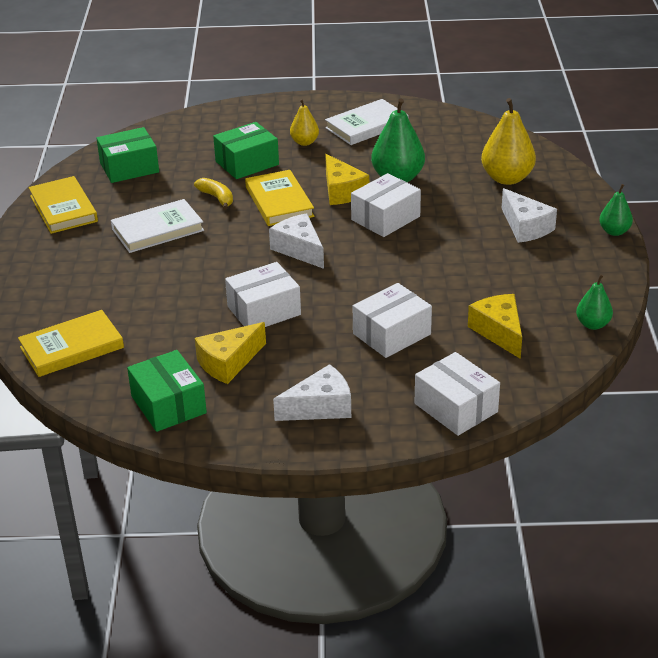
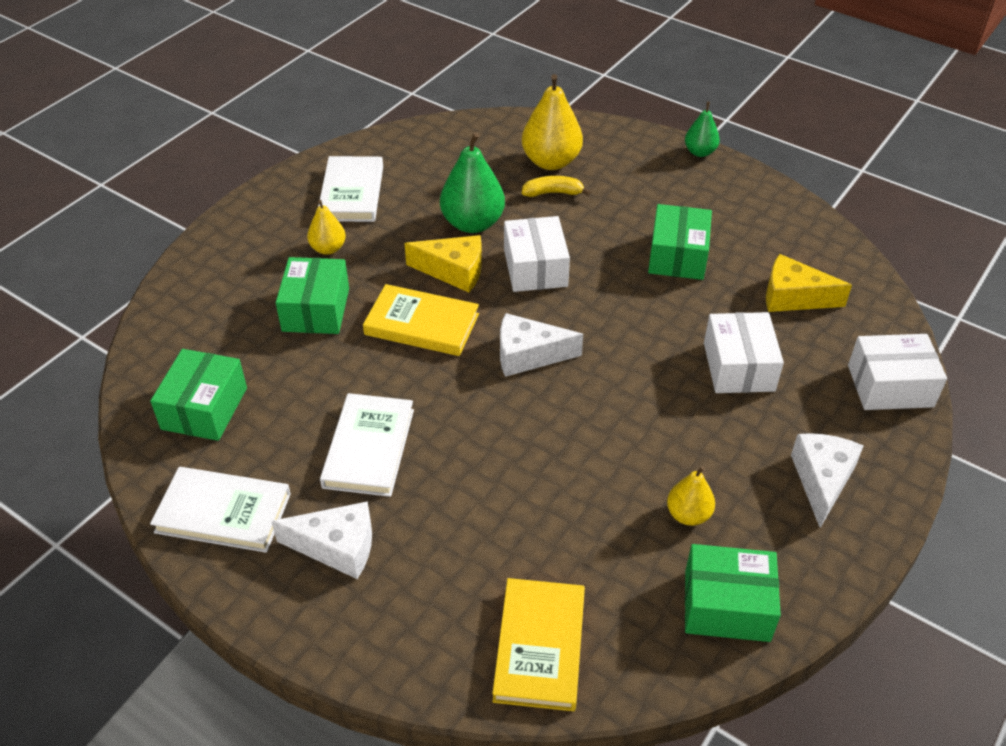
camera: 55 degrees left, 10 degrees up
(63, 208) = (223, 513): yellow book -> white book
(217, 198) = (358, 367): yellow banana -> yellow banana (553, 193)
(228, 363) = (688, 514): yellow cheese -> yellow pear
(264, 310) = (616, 438): white box -> none
(476, 267) = (677, 256): none -> green box
(525, 227) = (642, 194): white cheese -> white cheese (337, 547)
(593, 324) = (828, 238): green pear -> none

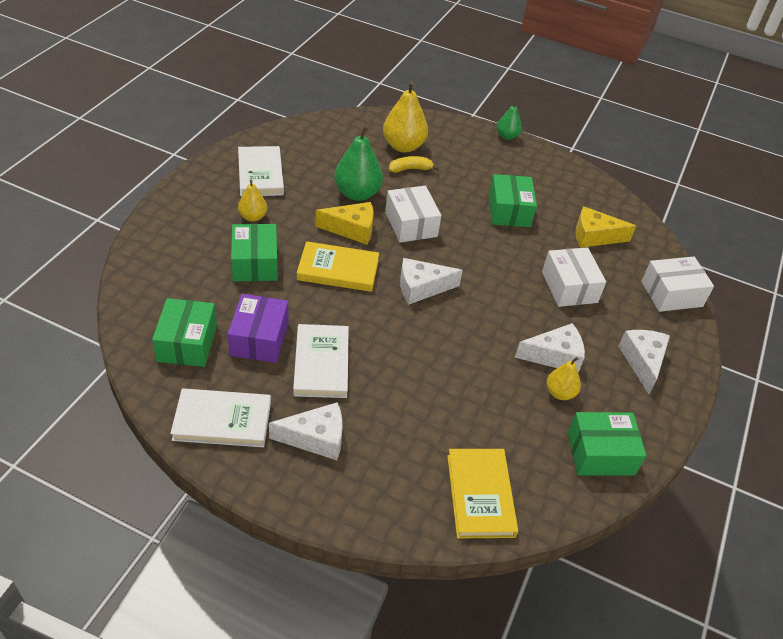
camera: 15 degrees left, 0 degrees up
(297, 409) = (259, 339): none -> purple box
(693, 462) = (554, 356): none -> white cheese

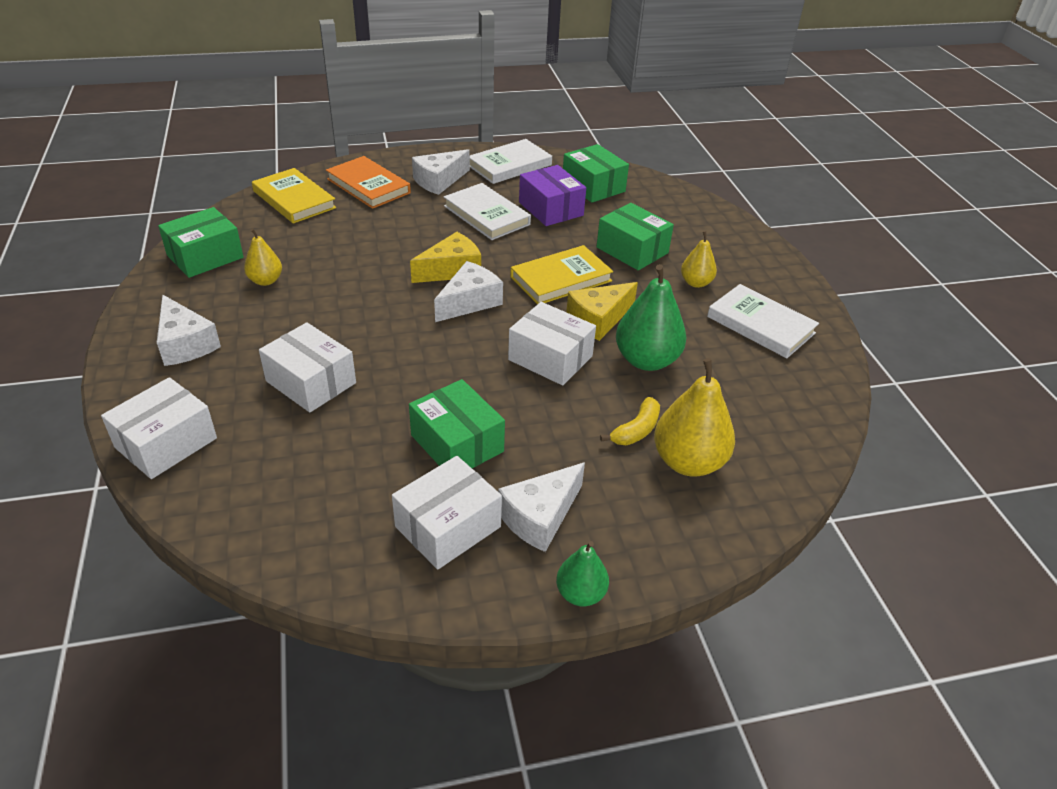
camera: 145 degrees right, 5 degrees down
(391, 473) = (368, 186): none -> orange book
(543, 182) = (448, 526): none -> white box
(554, 356) = (288, 306): white cheese -> white cheese (540, 517)
(594, 236) = (314, 472): yellow cheese -> yellow cheese (451, 270)

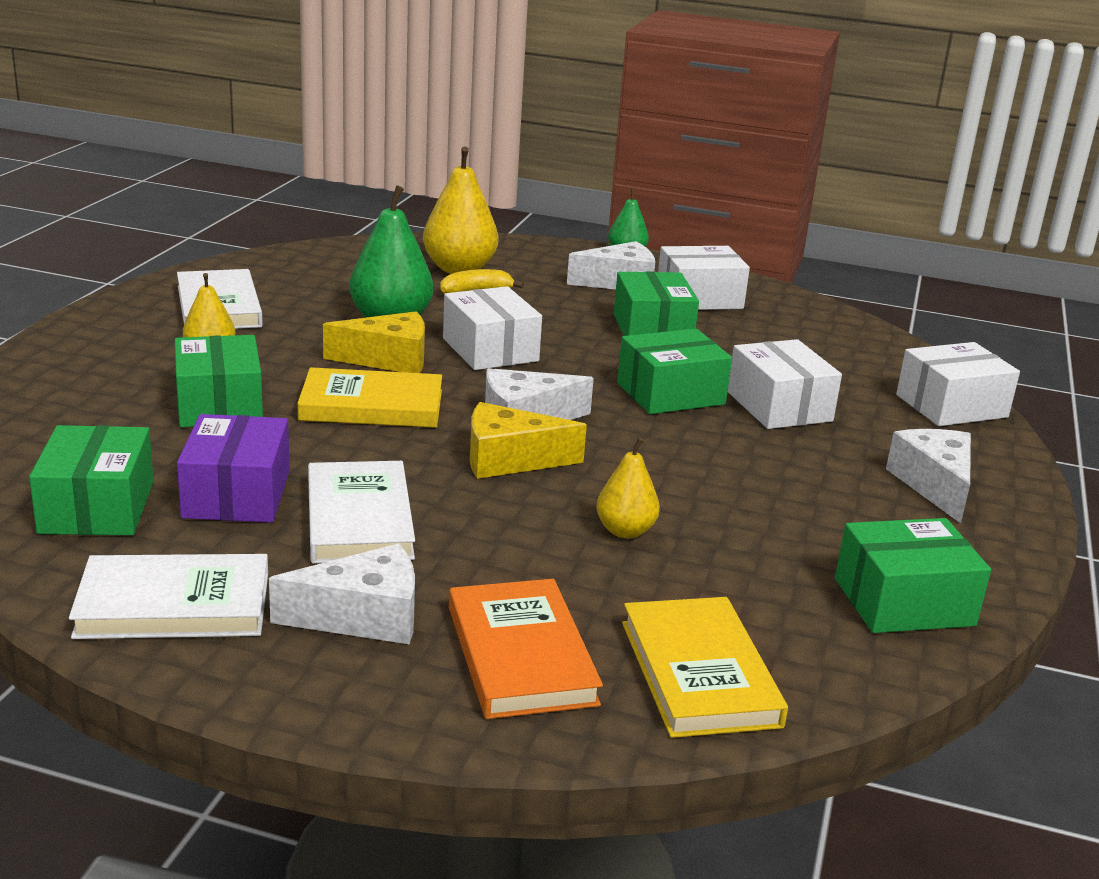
camera: 150 degrees left, 15 degrees down
(265, 281) = (804, 530): yellow pear -> yellow pear (625, 531)
(395, 363) = (670, 393): none -> green box

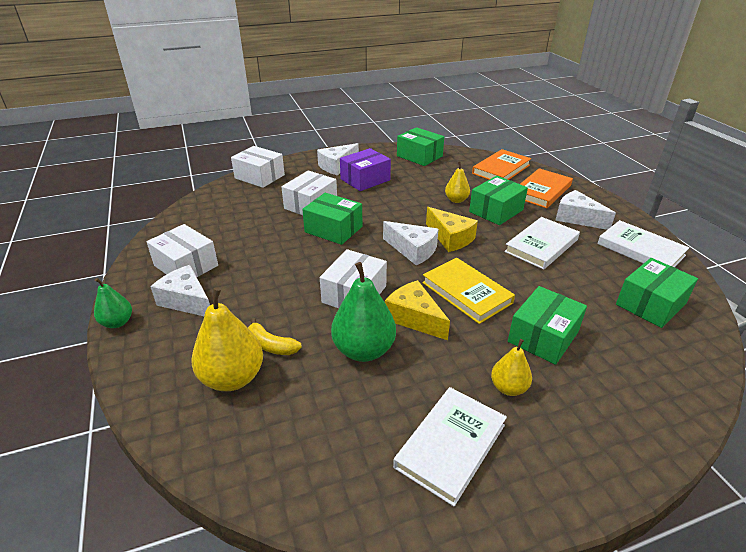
camera: 125 degrees left, 10 degrees up
(237, 494) = (581, 279): purple box -> purple box (365, 179)
(652, 329) = (257, 261): green box -> green box (496, 211)
(699, 673) = (501, 169): yellow book -> orange book

